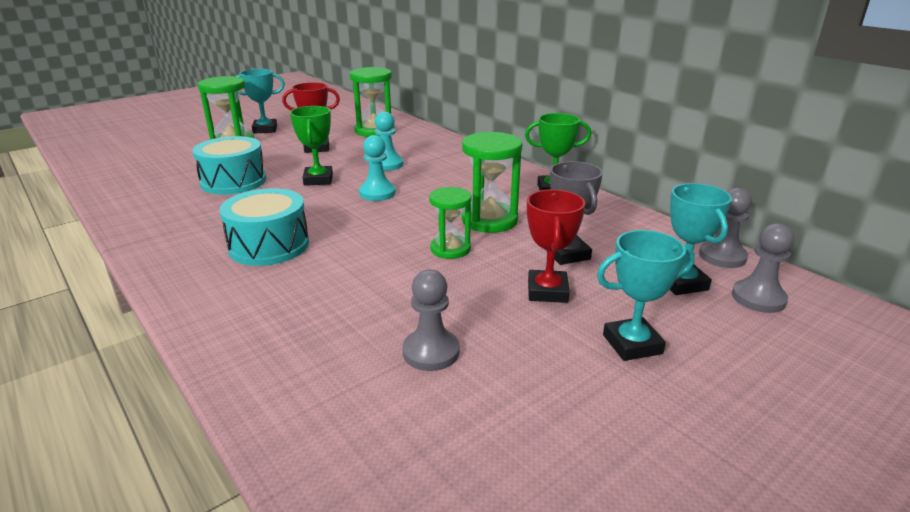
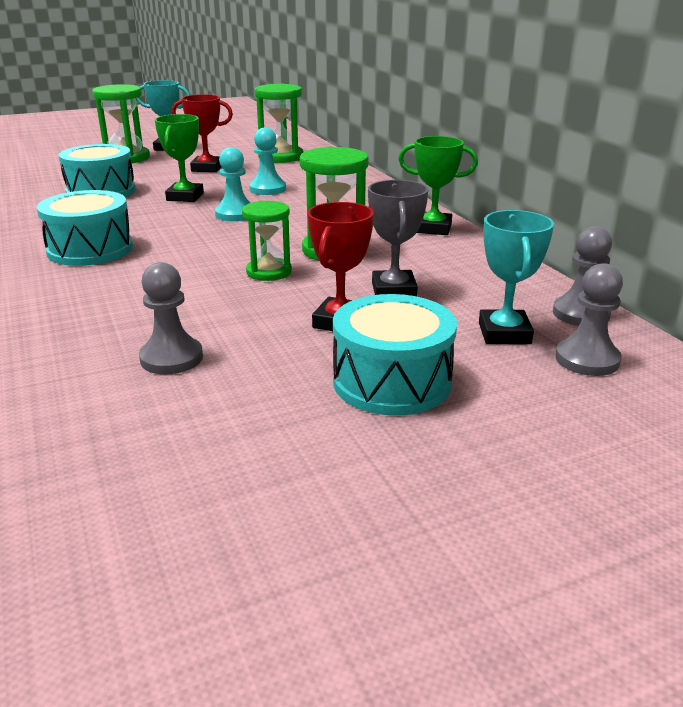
camera: 15 degrees right, 0 degrees up
(632, 344) = (392, 381): turquoise trophy -> turquoise drum

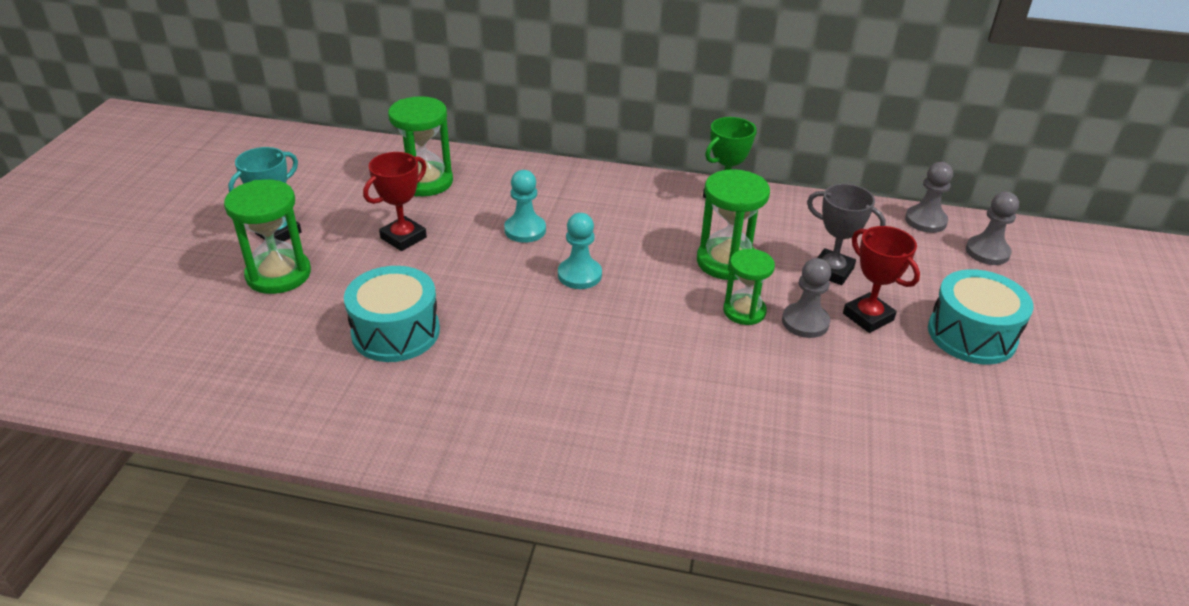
camera: 55 degrees left, 10 degrees up
(90, 249) = (588, 392): turquoise drum -> none
(171, 358) = (874, 417): grey pawn -> grey pawn (805, 322)
(185, 197) = (488, 285): green trophy -> none
(504, 333) = (933, 261): turquoise trophy -> none

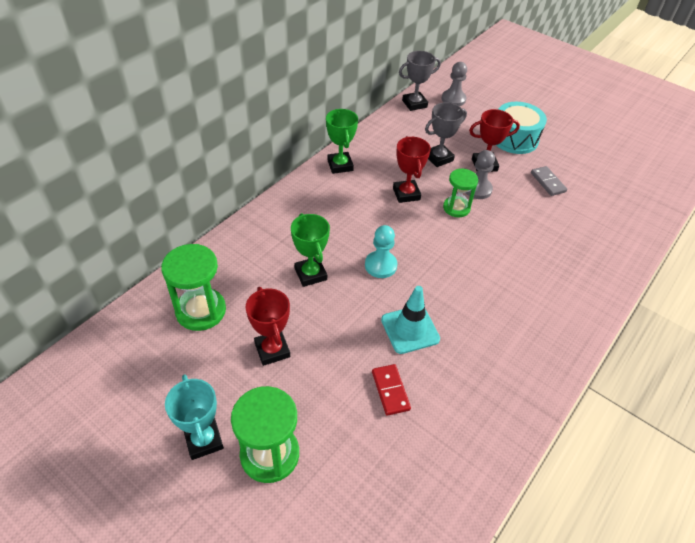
camera: 65 degrees left, 10 degrees up
(396, 332) = (390, 390): turquoise drum -> red domino
(494, 324) = (410, 329): none -> turquoise traffic cone
(525, 230) = (310, 274): turquoise pawn -> green trophy
(726, 262) = (406, 194): green hourglass -> red trophy
(905, 393) = (547, 182): none -> grey domino
(925, 221) = (414, 104): grey pawn -> grey trophy

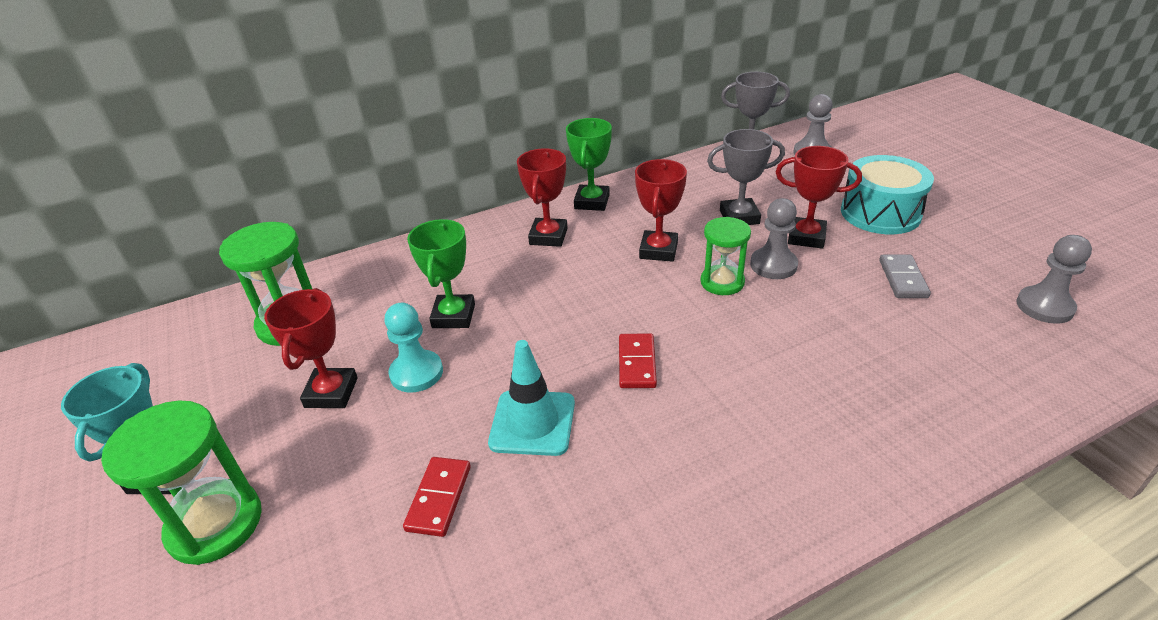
camera: 30 degrees right, 10 degrees down
(330, 199) = (548, 236): none -> red trophy
(380, 265) = (555, 328): turquoise pawn -> turquoise pawn (416, 373)
(442, 275) = (637, 363): none -> red domino
(619, 184) = (1044, 307): none -> grey pawn

